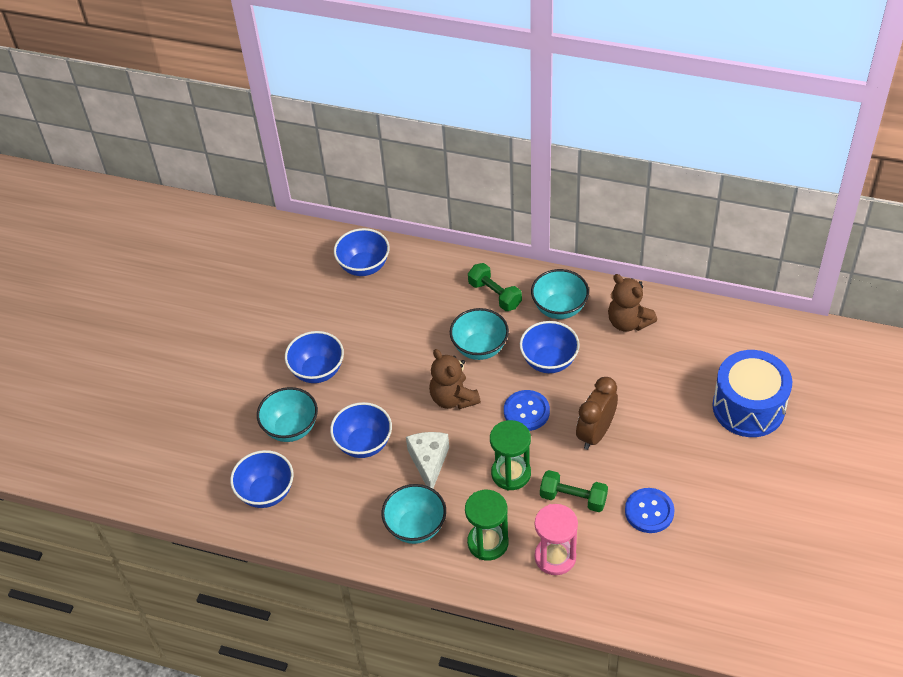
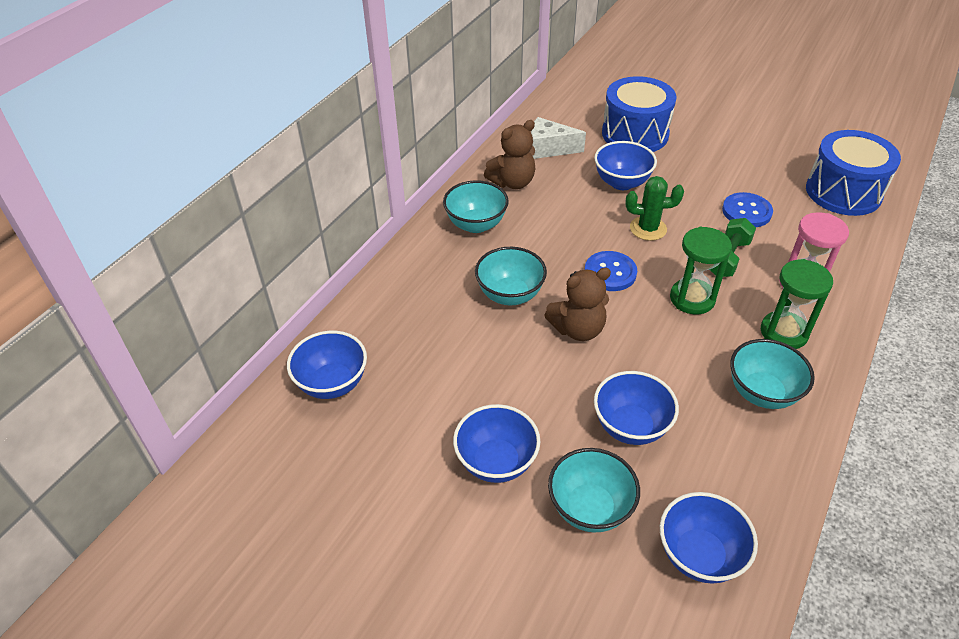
camera: 80 degrees left, 5 degrees down
(429, 462) = (668, 366): white cheese -> white cheese (549, 149)
(494, 295) = (436, 269): green dumbbell -> none
(549, 361) = (546, 244): blue bowl -> blue bowl (622, 182)
(595, 433) = (648, 229): brown clock -> green cactus
(714, 599) = (843, 192): none -> blue drum

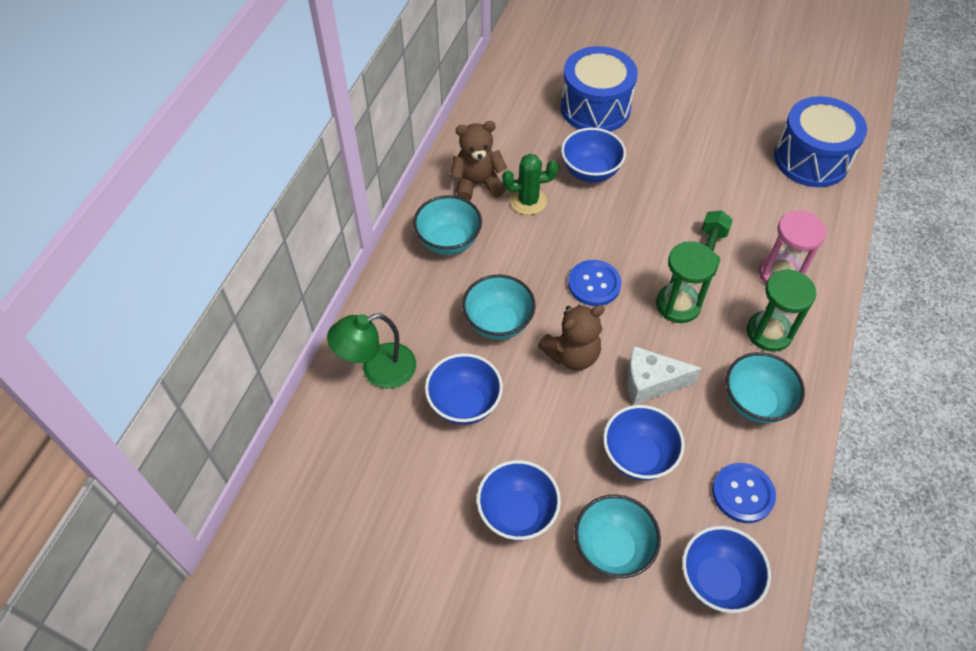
camera: 10 degrees left, 10 degrees up
(332, 383) = (339, 450): blue bowl -> blue bowl (464, 404)
(385, 321) = (378, 370): none -> green lamp
(512, 182) = (477, 184): brown teddy bear -> brown teddy bear turned 150 degrees counterclockwise
(549, 149) = (508, 136): white cheese -> white cheese (650, 382)
(648, 229) = (624, 226): green cactus -> green cactus (528, 201)
(746, 211) = (719, 194): blue button -> blue button (743, 493)

